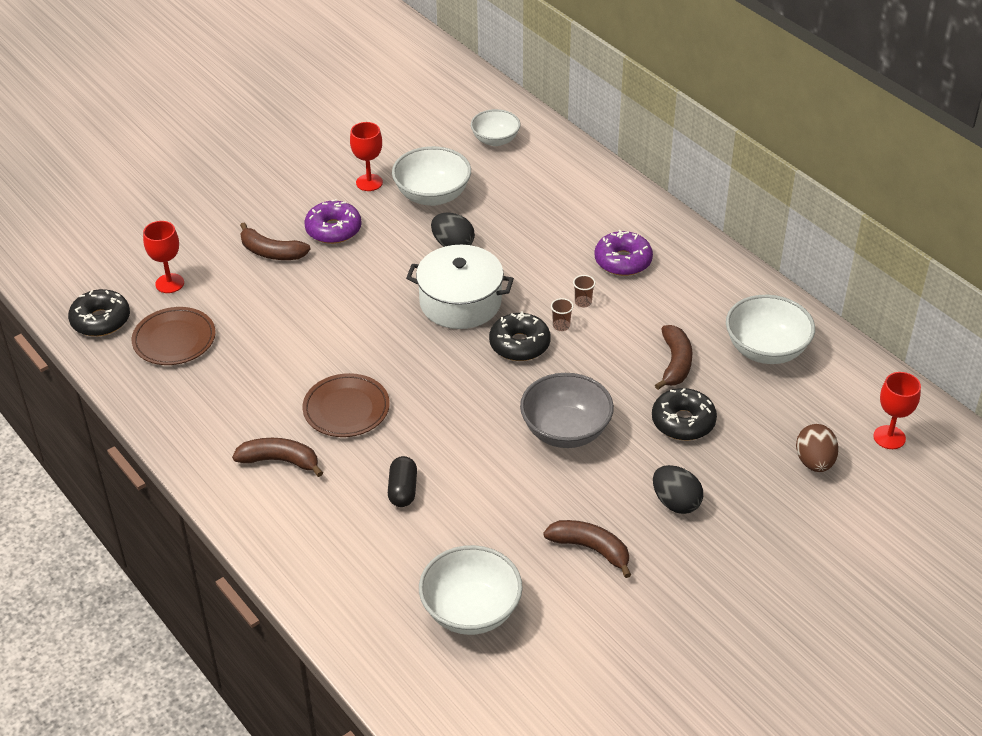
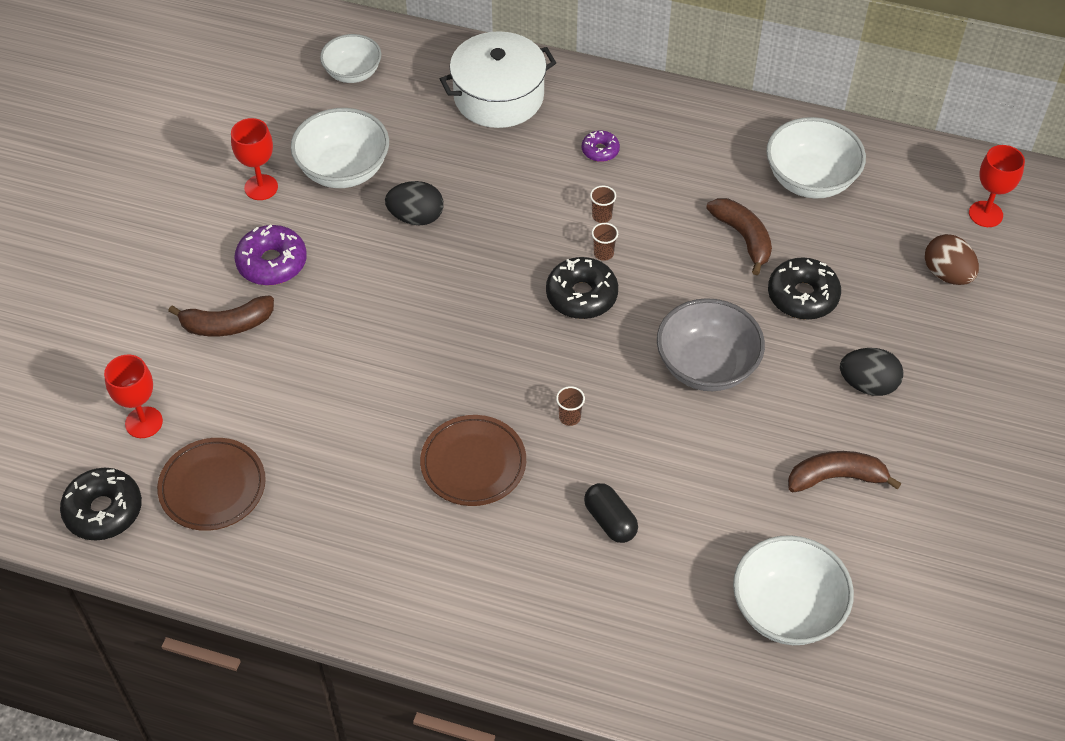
camera: 35 degrees left, 10 degrees up
(280, 461) = (458, 562): brown banana -> none
(437, 414) = (569, 417): none -> brown cup
(460, 302) = (481, 279): white pot -> white pot (498, 96)
(623, 261) = (600, 150): purple donut -> purple donut, size x0.57

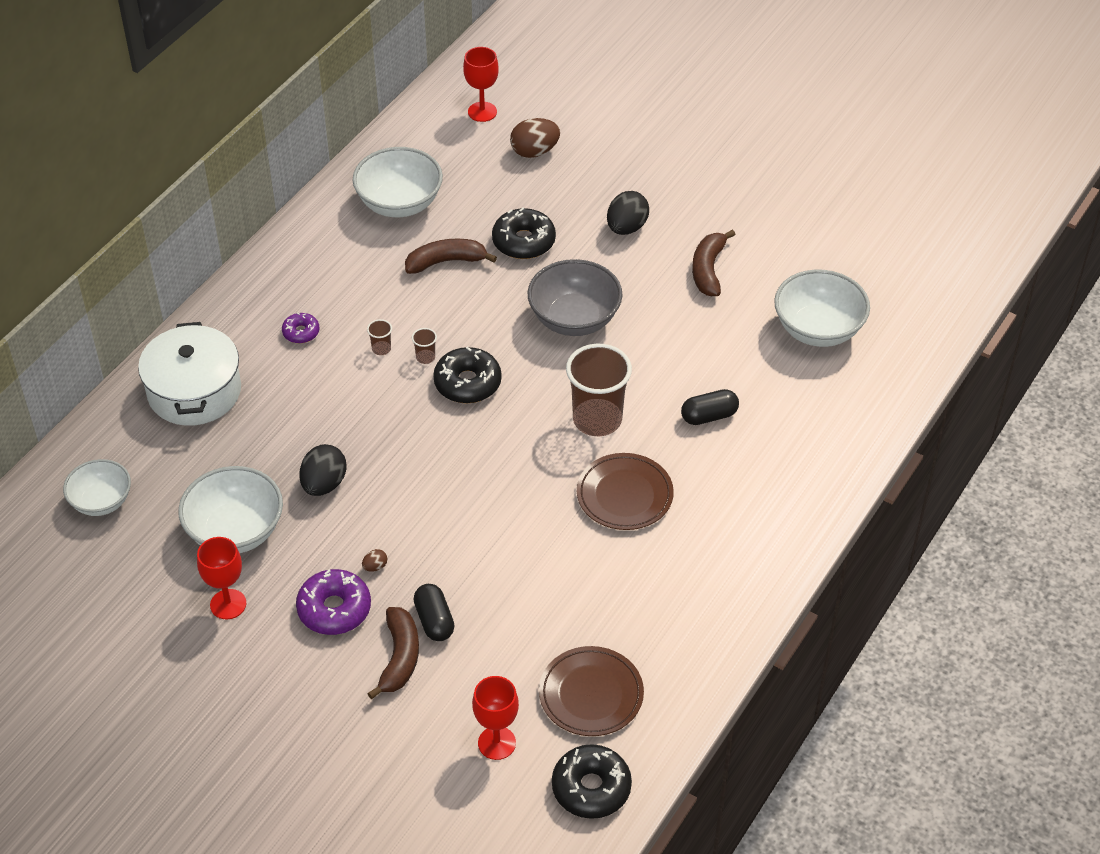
camera: 75 degrees left, 5 degrees down
(275, 340) = (434, 621): none -> black capsule
(328, 280) = (375, 567): none -> brown egg
(569, 417) = (597, 420): brown cup -> brown cup, size x2.49

